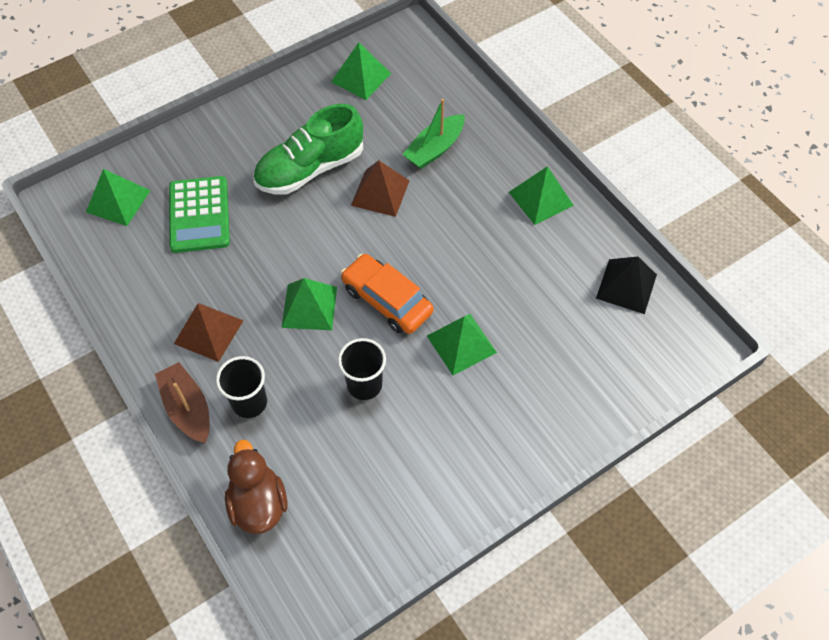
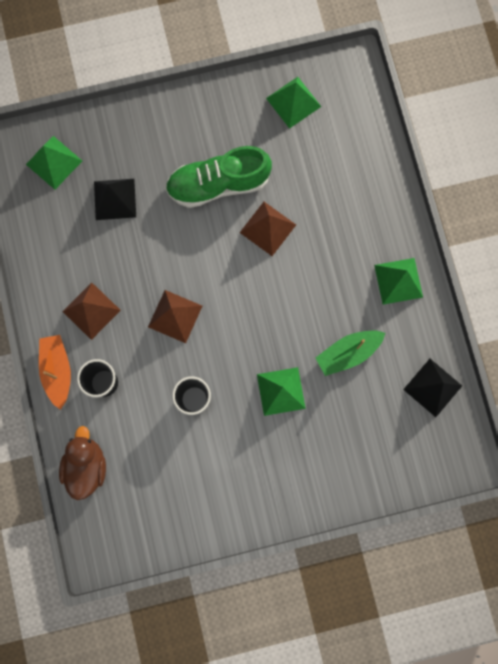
camera: 20 degrees right, 20 degrees up
(188, 408) = (57, 371): brown boat -> orange boat
(199, 215) = (114, 199): green calculator -> black pyramid
(309, 307) = (175, 316): green pyramid -> brown pyramid
(387, 300) = (237, 332): orange car -> none
(435, 149) = (329, 200): green boat -> green boat (348, 353)

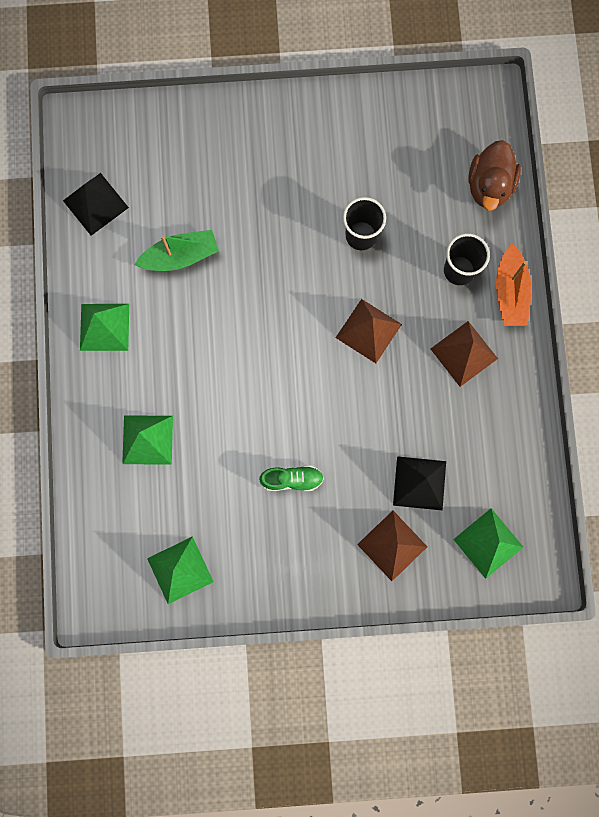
camera: 170 degrees left, 0 degrees up
(218, 184) = (292, 479): green shoe -> green shoe, size x0.49
(268, 228) = (242, 415): brown pyramid -> brown pyramid (392, 545)
(281, 391) = (264, 228): green pyramid -> green pyramid (147, 439)

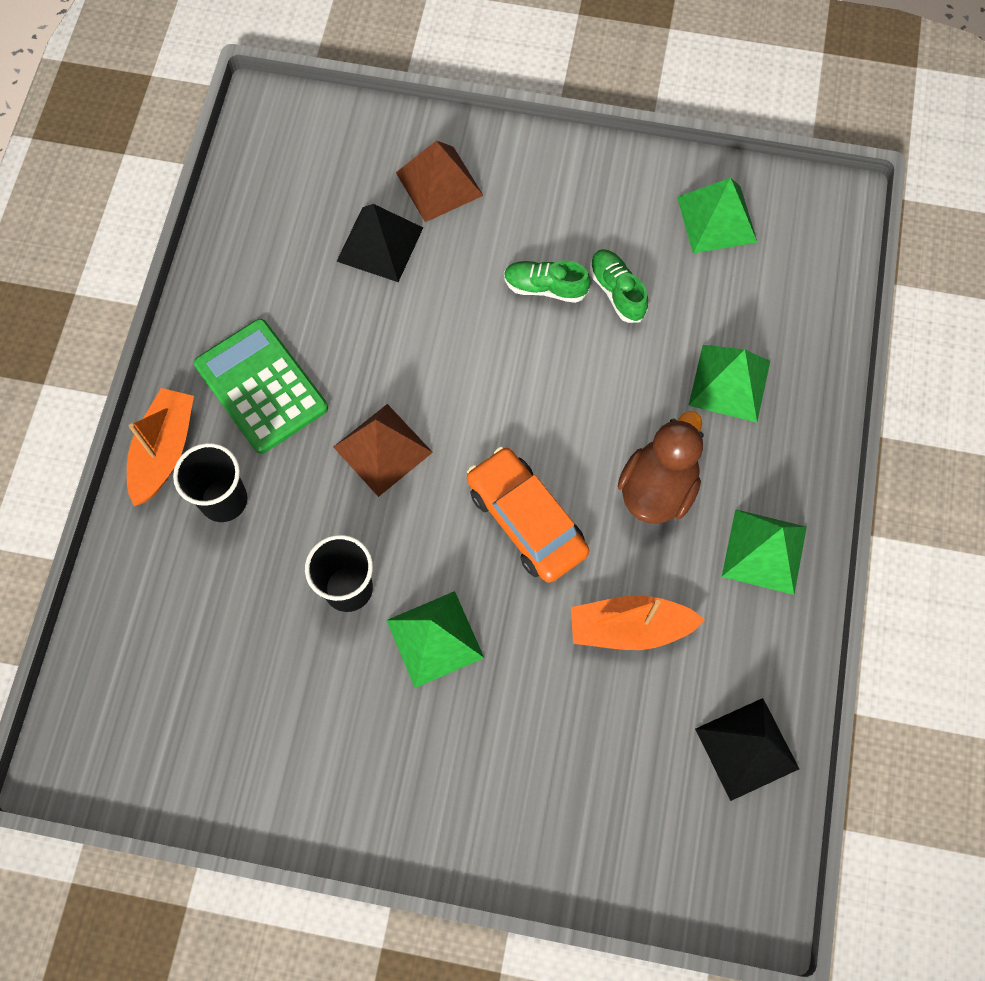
camera: 165 degrees left, 10 degrees down
(180, 256) = (629, 628): green boat -> orange boat
(240, 490) = (617, 291): none -> green shoe
(261, 307) = (526, 520): none -> orange car
(464, 353) = (261, 386): brown pyramid -> green calculator
(488, 543) = (318, 158): green pyramid -> green pyramid (435, 638)
(489, 186) = (129, 614): brown duck -> brown duck (657, 488)

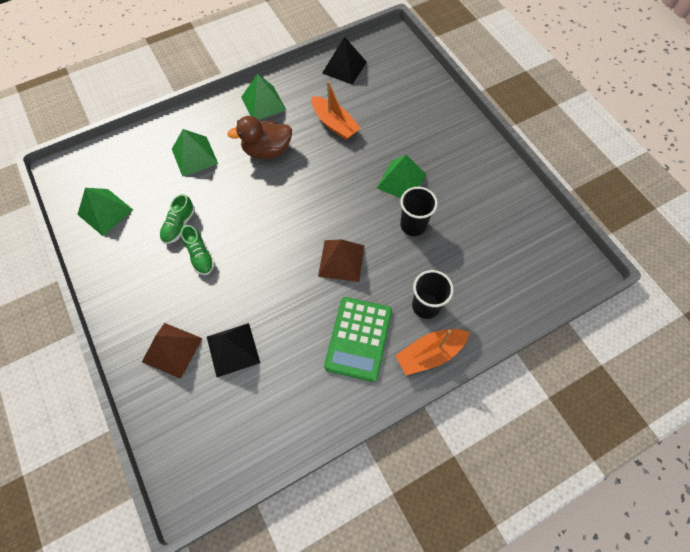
camera: 130 degrees left, 5 degrees down
(526, 520) = (323, 184): orange car -> none

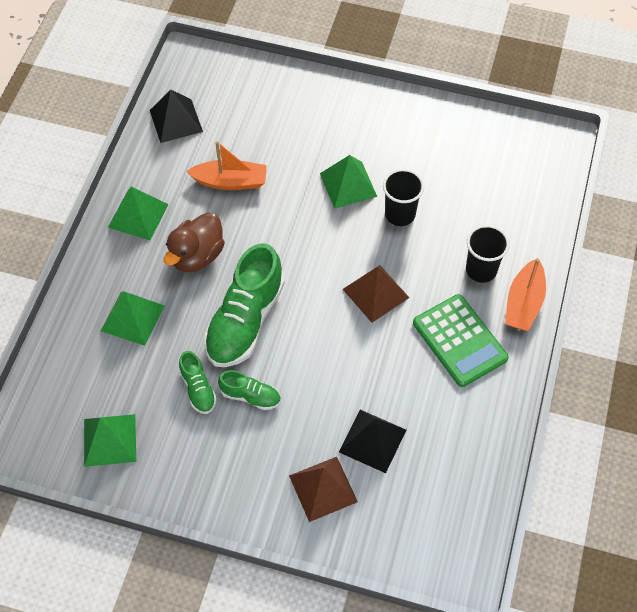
camera: 45 degrees left, 5 degrees down
(248, 209) = (245, 321): none -> green shoe

